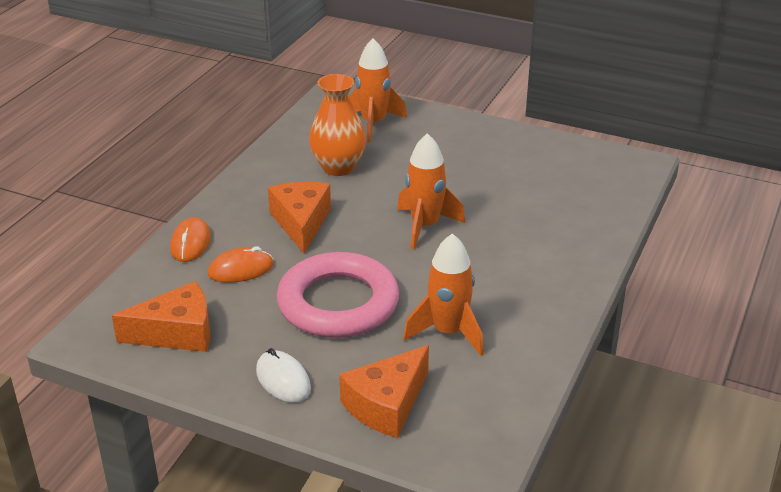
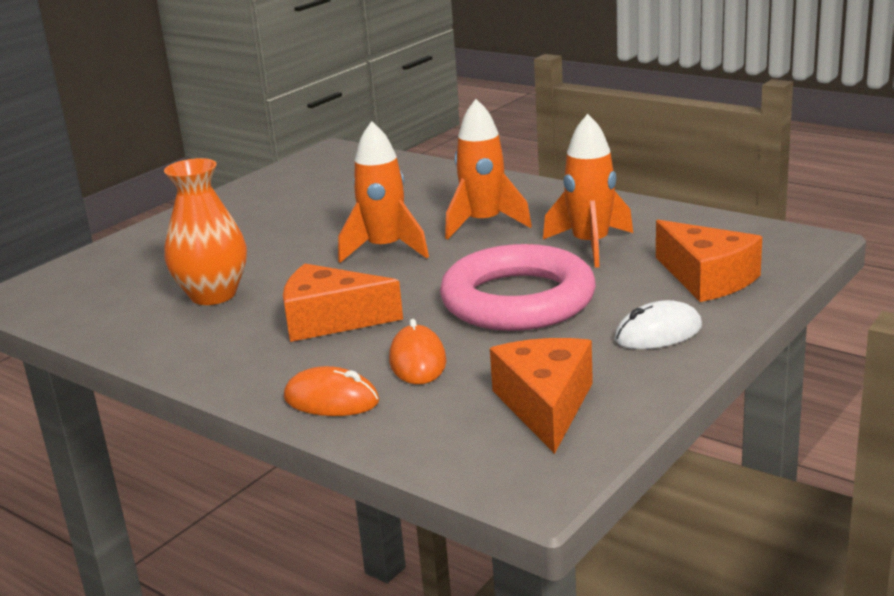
camera: 75 degrees left, 10 degrees down
(373, 124) = (123, 271): orange rocket -> orange rocket (484, 224)

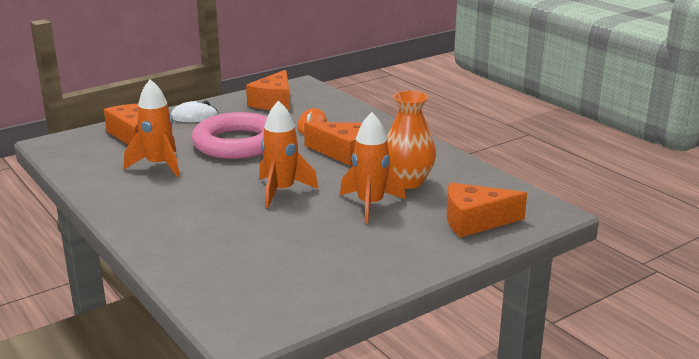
camera: 165 degrees left, 0 degrees up
(121, 265) = (475, 221): none -> orange cheese
(331, 400) = (360, 118): orange mouse -> none
(484, 224) = (200, 197): orange rocket -> orange rocket (370, 205)

